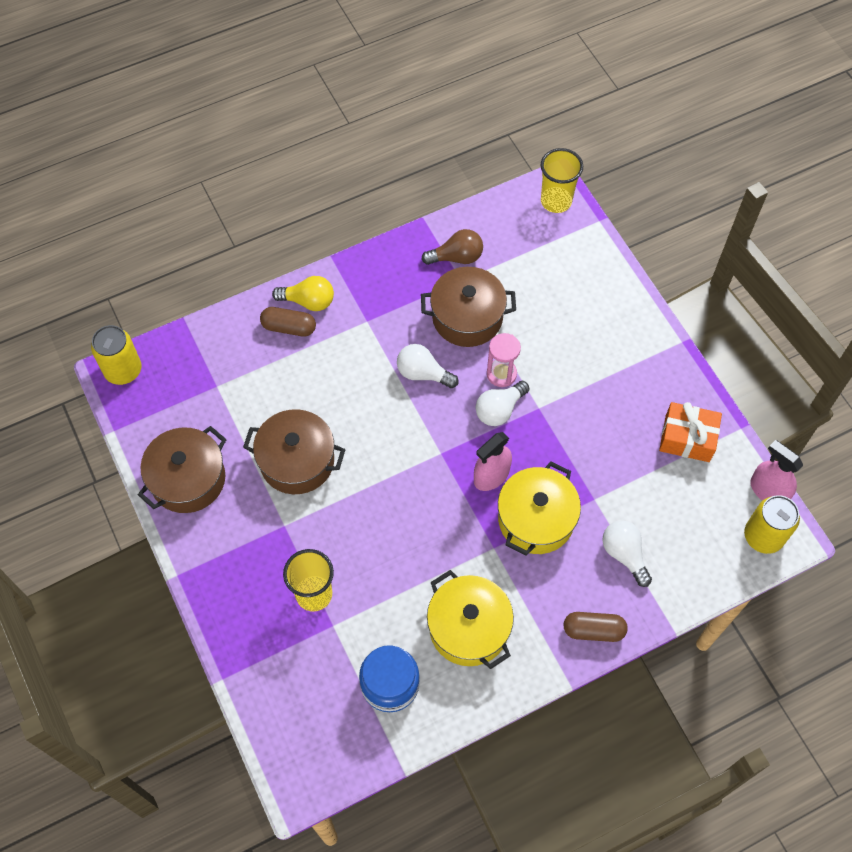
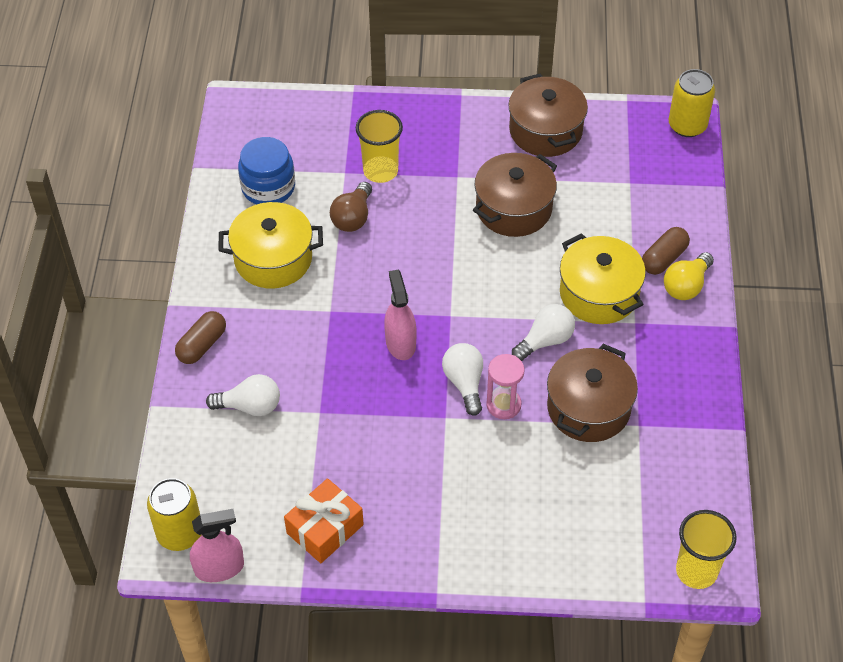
camera: 120 degrees right, 10 degrees down
(456, 257) = (670, 435): brown light bulb -> brown light bulb (353, 217)
(536, 519) = (333, 355): yellow pot -> yellow pot (599, 293)

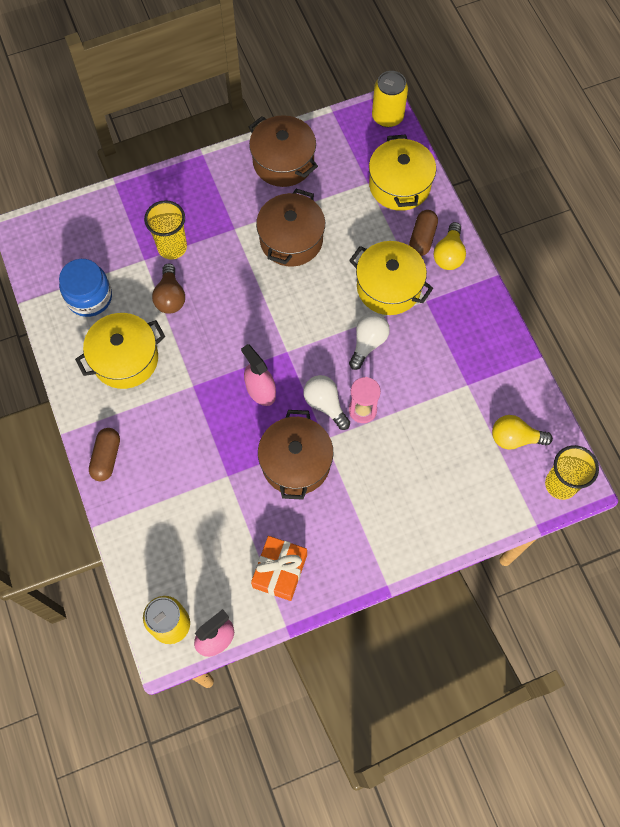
camera: 25 degrees left, 15 degrees up
(250, 406) = (171, 494): white light bulb -> none
(588, 408) = (425, 386): brown pot -> brown pot (296, 462)
(665, 197) = (399, 185): none -> yellow pot
(666, 501) = (515, 438): none -> yellow light bulb

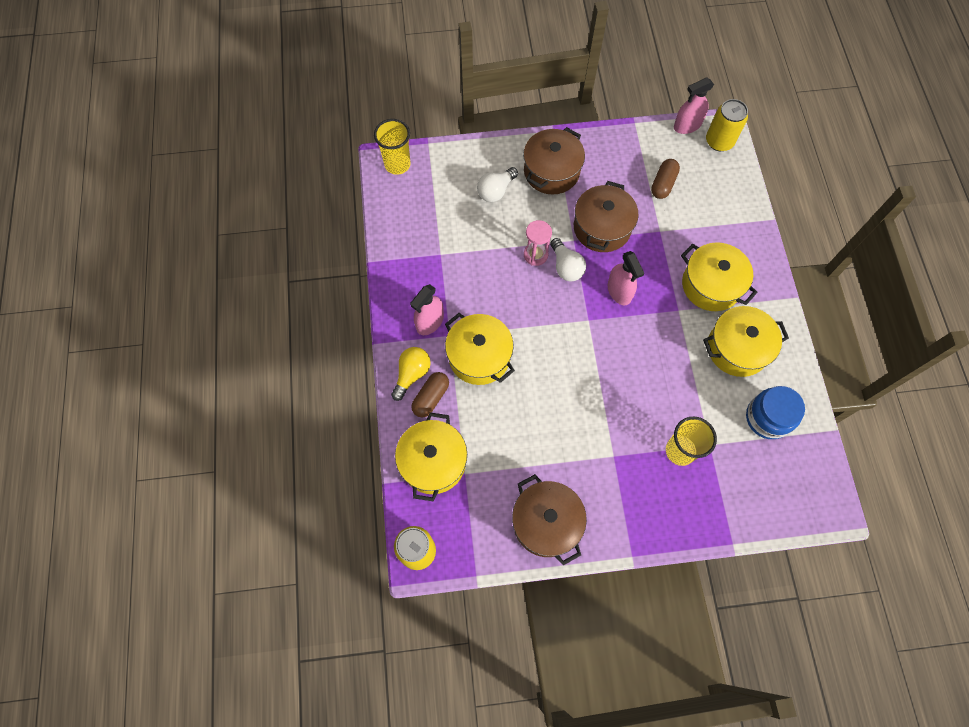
camera: 165 degrees left, 0 degrees up
(106, 458) = (760, 268): brown capsule -> brown capsule (663, 184)
(160, 423) = (711, 285): none -> yellow pot
(170, 297) = (688, 398): brown light bulb -> none
(280, 571) = (631, 156): orange gift -> none
(291, 240) = (559, 429): brown pot -> brown pot (551, 171)
(368, 343) = (514, 309): white light bulb -> white light bulb (496, 191)
(451, 309) = (430, 322): none -> pink spray bottle
(515, 438) = (418, 204): yellow light bulb -> none

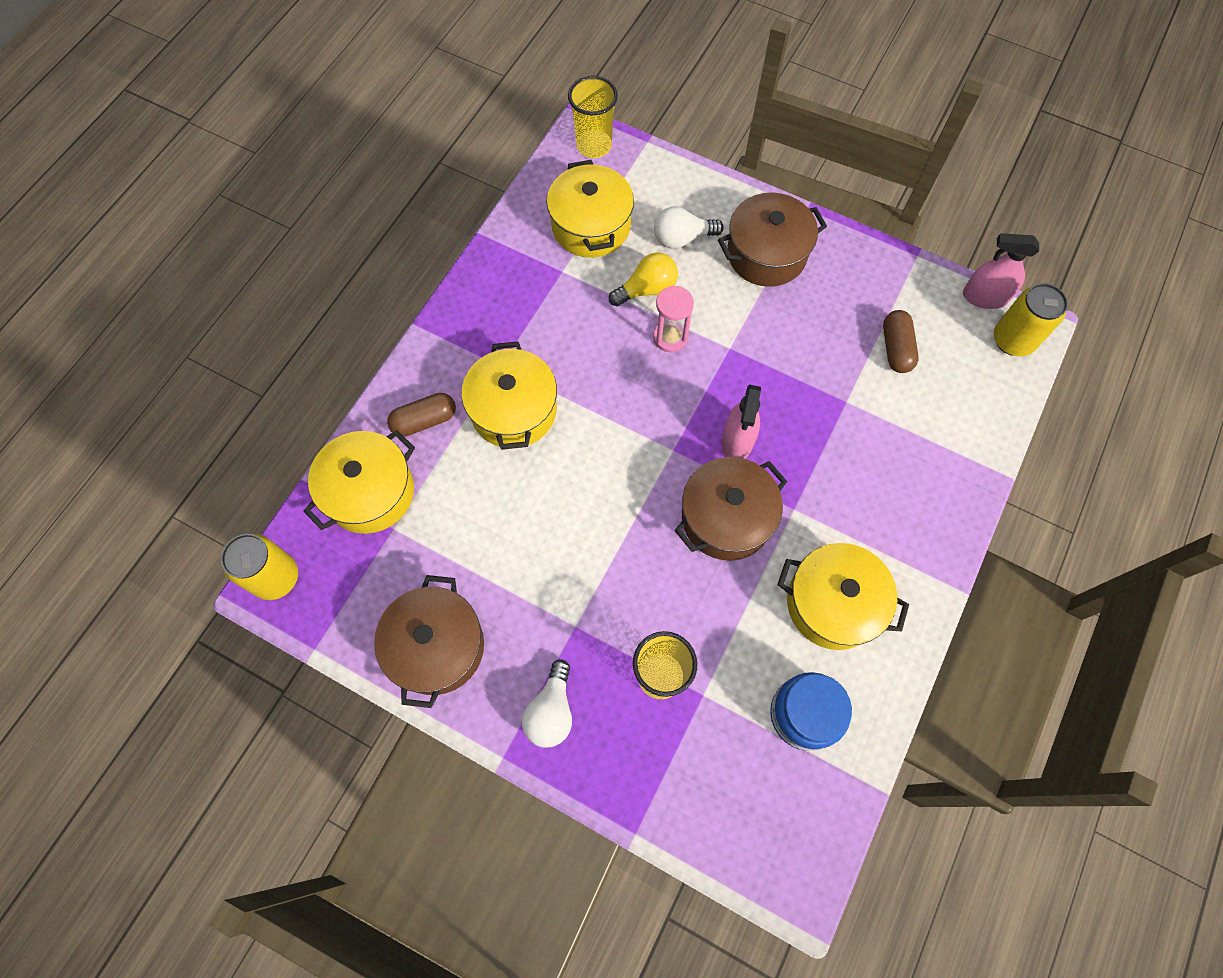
camera: 35 degrees right, 0 degrees up
(412, 374) = (425, 382): yellow light bulb -> yellow light bulb (647, 289)
(430, 322) = (490, 338): pink spray bottle -> none
(566, 267) = (695, 373): white light bulb -> white light bulb (551, 711)
(602, 228) = (776, 354): brown pot -> brown pot (726, 518)
(663, 184) = (895, 348): brown capsule -> brown capsule turned 60 degrees counterclockwise
(711, 285) = (860, 506): yellow pot -> yellow pot (591, 226)

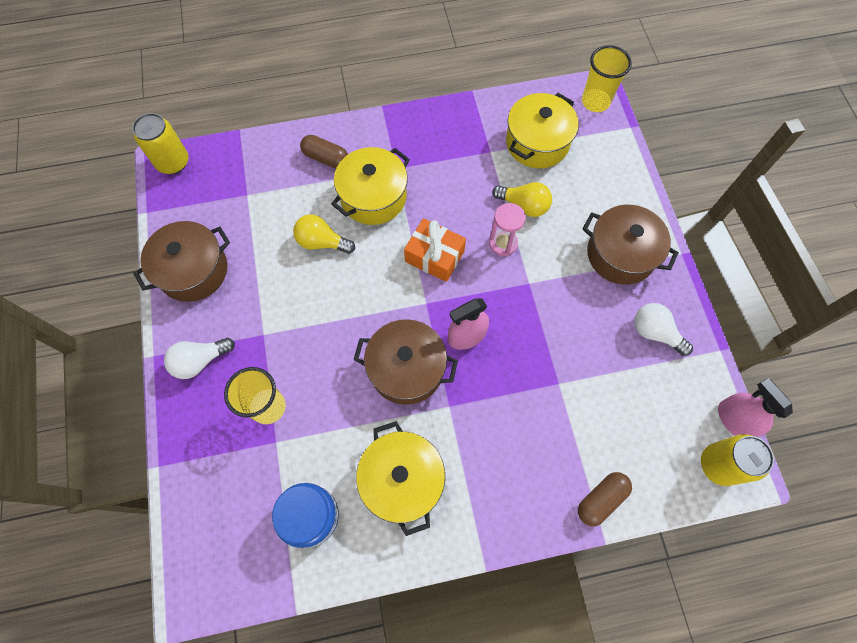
camera: 50 degrees right, 0 degrees up
(370, 492) = (259, 166): yellow pot -> none
(520, 495) = (322, 242): none -> yellow light bulb
(630, 405) = (434, 256): none -> orange gift
(682, 238) = (581, 198): white light bulb -> white light bulb (655, 332)
(895, 348) = (631, 387): brown capsule -> brown capsule (601, 499)

